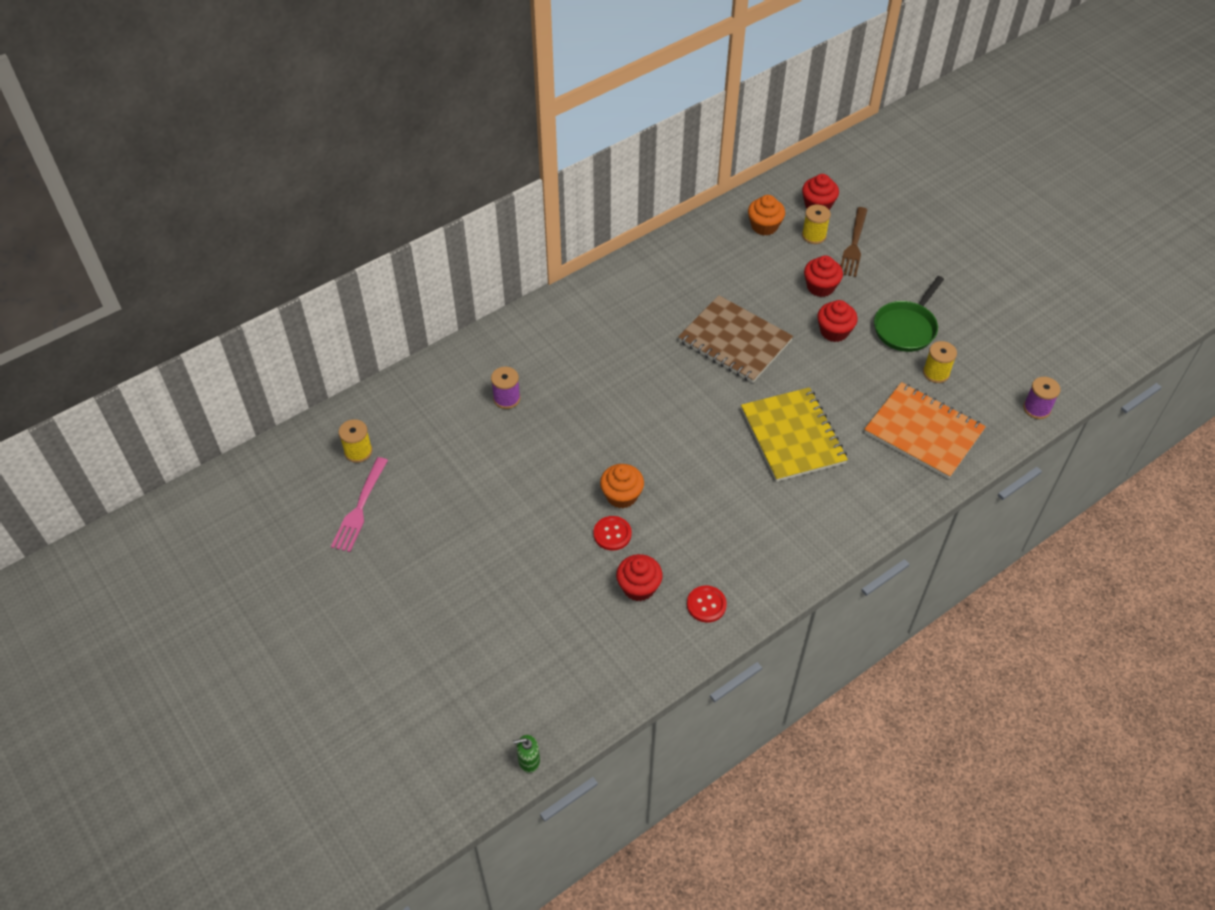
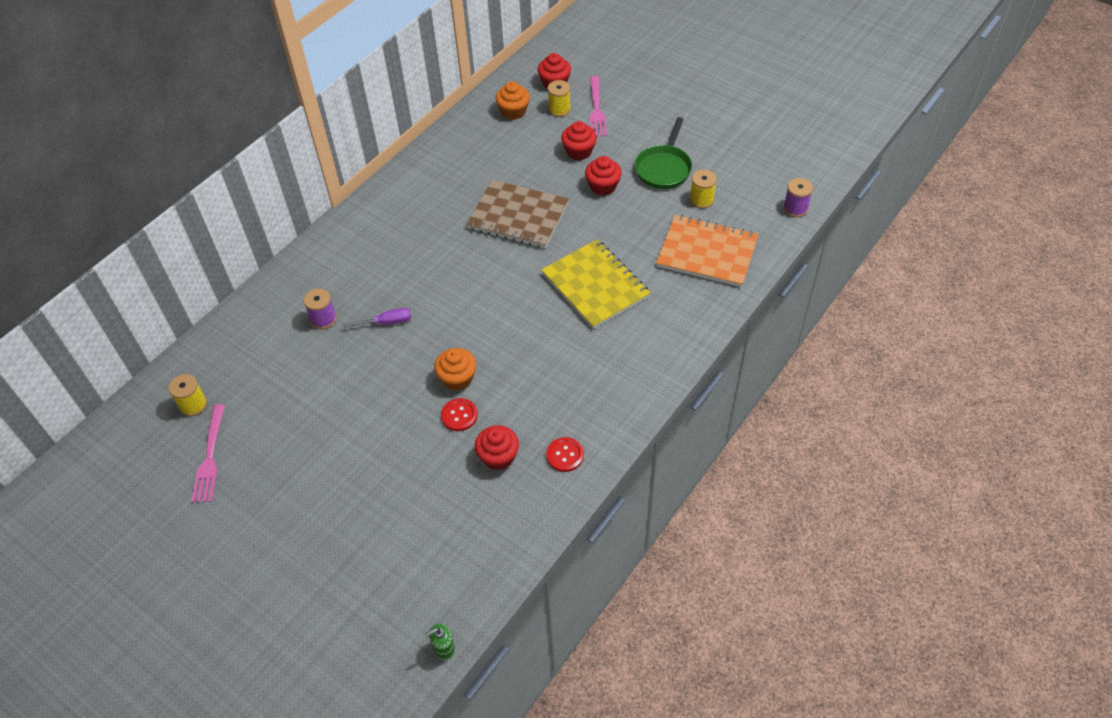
camera: 15 degrees left, 0 degrees up
(568, 418) = (386, 322): none -> purple screwdriver
(854, 245) = (596, 109): brown fork -> pink fork

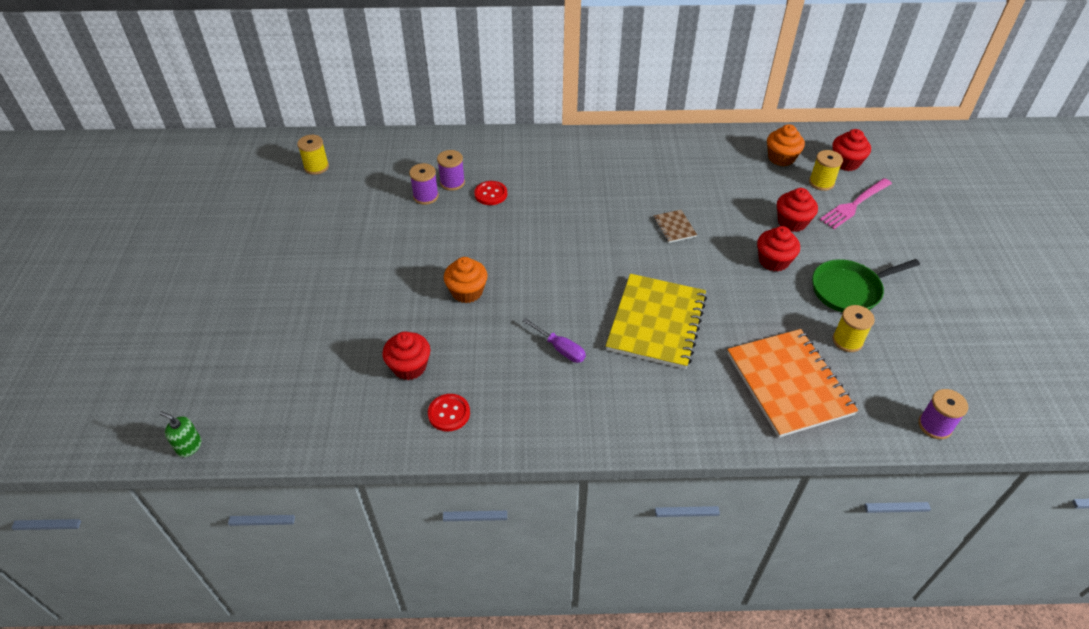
camera: 50 degrees right, 5 degrees down
(210, 457) = (277, 202): pink fork -> none
(320, 346) = (426, 196): none -> purple spool
(386, 322) = (482, 217): purple screwdriver -> purple screwdriver (560, 348)
(459, 415) = (430, 315): red button -> red button (491, 194)
(518, 216) = (674, 227): brown notebook -> brown notebook, size x0.43

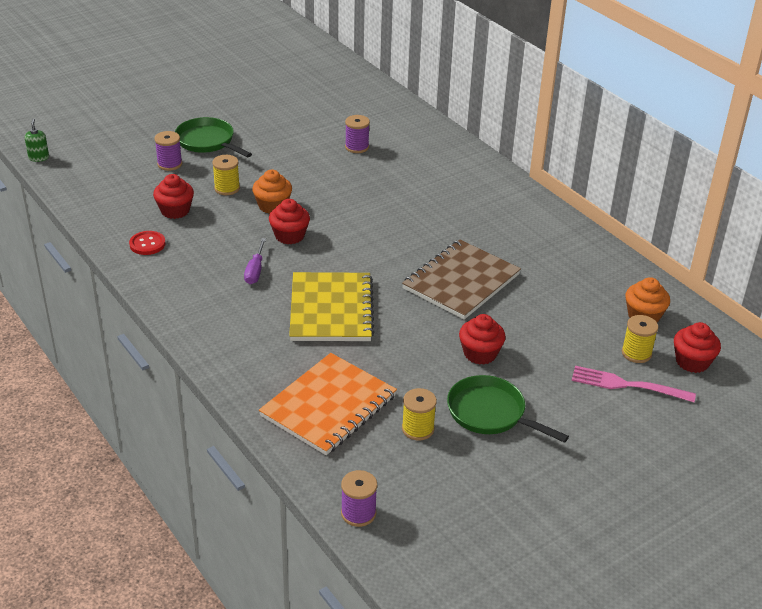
camera: 55 degrees right, 10 degrees down
(311, 291) = (208, 142): none -> green pan
(316, 167) = (335, 89): yellow spool -> yellow spool (227, 188)
(452, 182) = (387, 152): purple spool -> purple spool (169, 164)
(491, 194) = (394, 174): red button -> none
(656, 322) = (331, 309): yellow notebook -> yellow notebook turned 75 degrees counterclockwise
(674, 227) = (461, 282): brown notebook -> brown notebook, size x2.33
(792, 222) = (550, 350): red cupcake -> red cupcake (289, 236)

